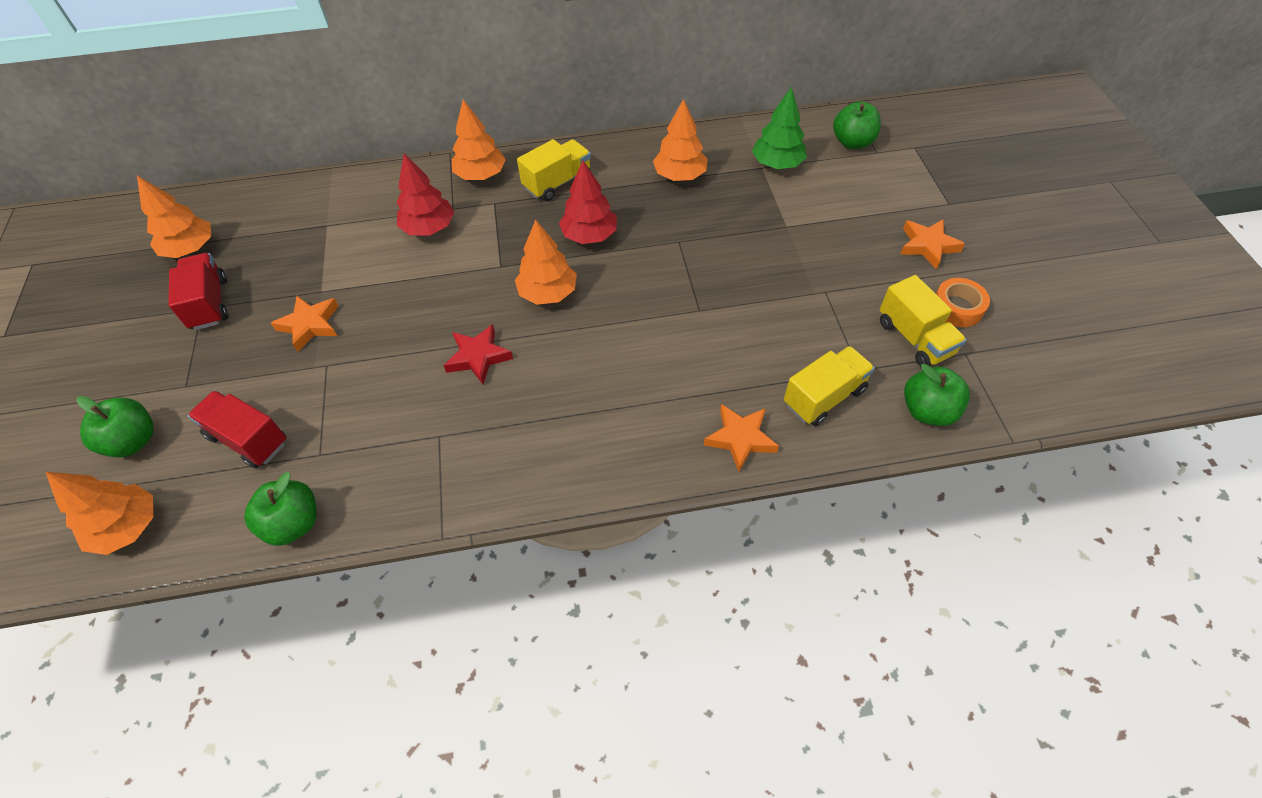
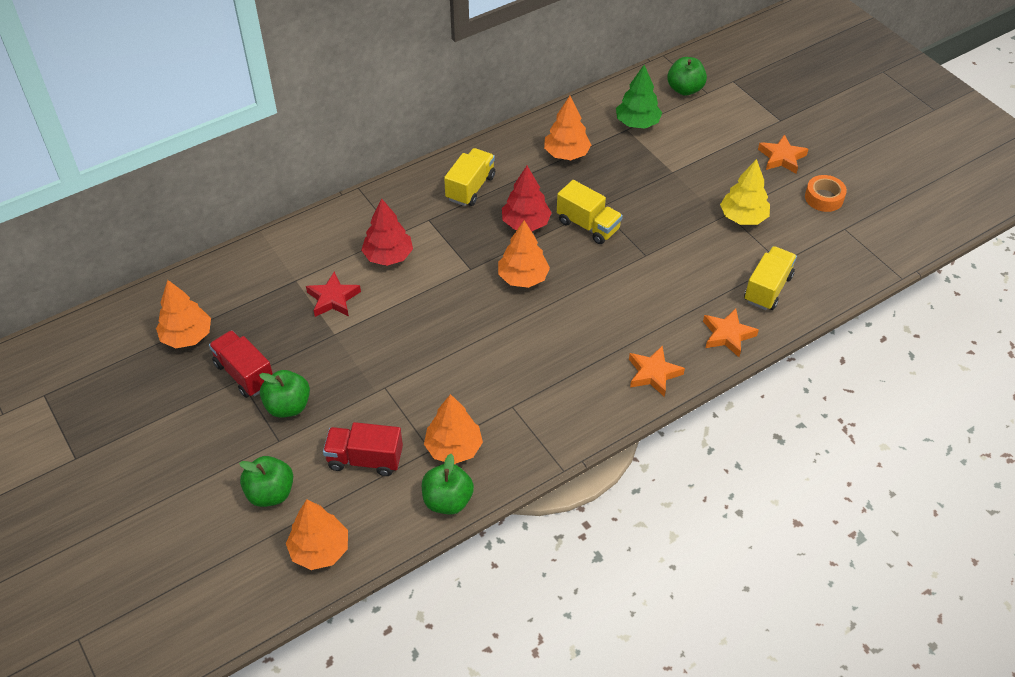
camera: 25 degrees left, 5 degrees down
(310, 325) = (346, 362): orange star -> orange star (653, 374)
(478, 357) = (502, 342): red star -> red star (333, 298)
(481, 175) = (400, 199): orange tree -> orange tree (453, 448)
(841, 301) = (743, 217): none -> yellow tree
(914, 338) = (806, 228): yellow truck -> yellow truck (588, 225)
(927, 411) = (839, 275): green apple -> green apple (288, 406)

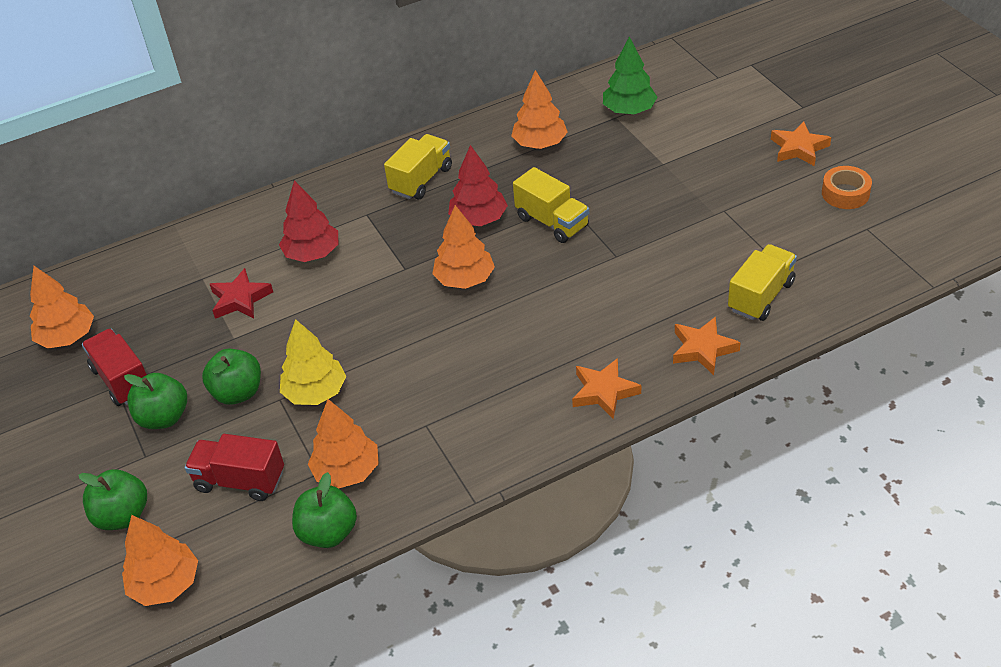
camera: 10 degrees right, 5 degrees down
(685, 89) = (691, 74): green apple -> green apple (238, 393)
(743, 217) = (742, 215): yellow tree -> yellow tree (315, 392)

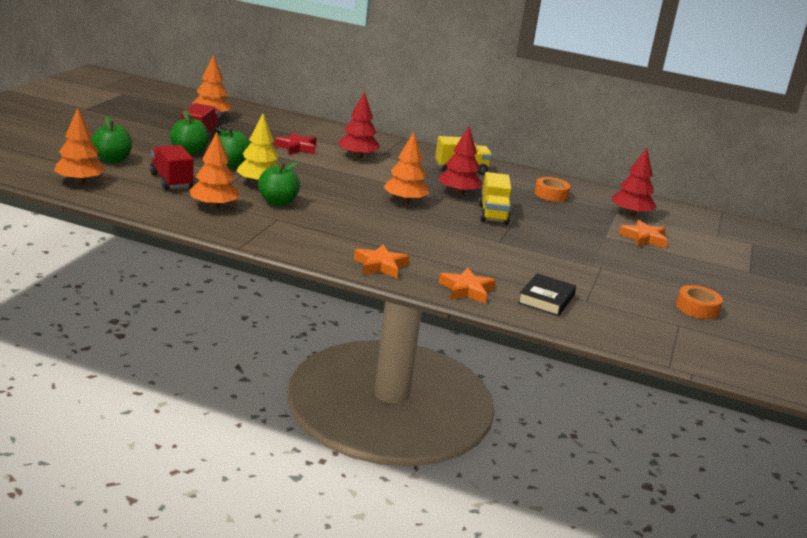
camera: 40 degrees right, 20 degrees down
(328, 532) = (164, 213): green apple -> green apple (278, 202)
(540, 144) = (551, 194): orange tree -> orange tape
(629, 110) = (630, 214): green tree -> red tree
(760, 296) = (546, 299): yellow truck -> black book
(799, 148) = (707, 280): orange star -> orange star (644, 238)

